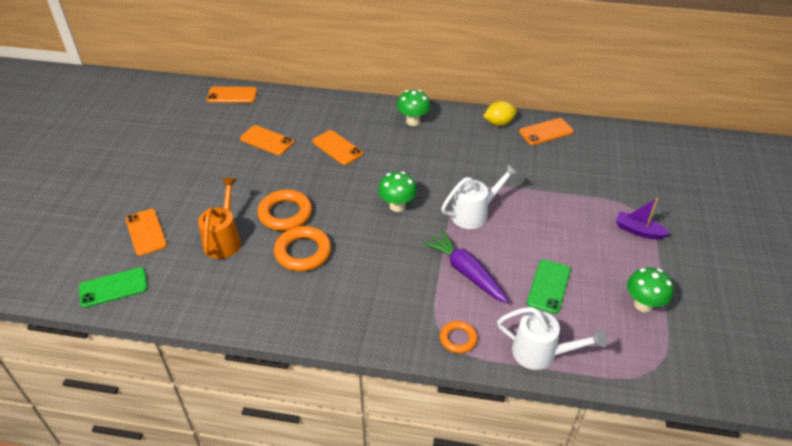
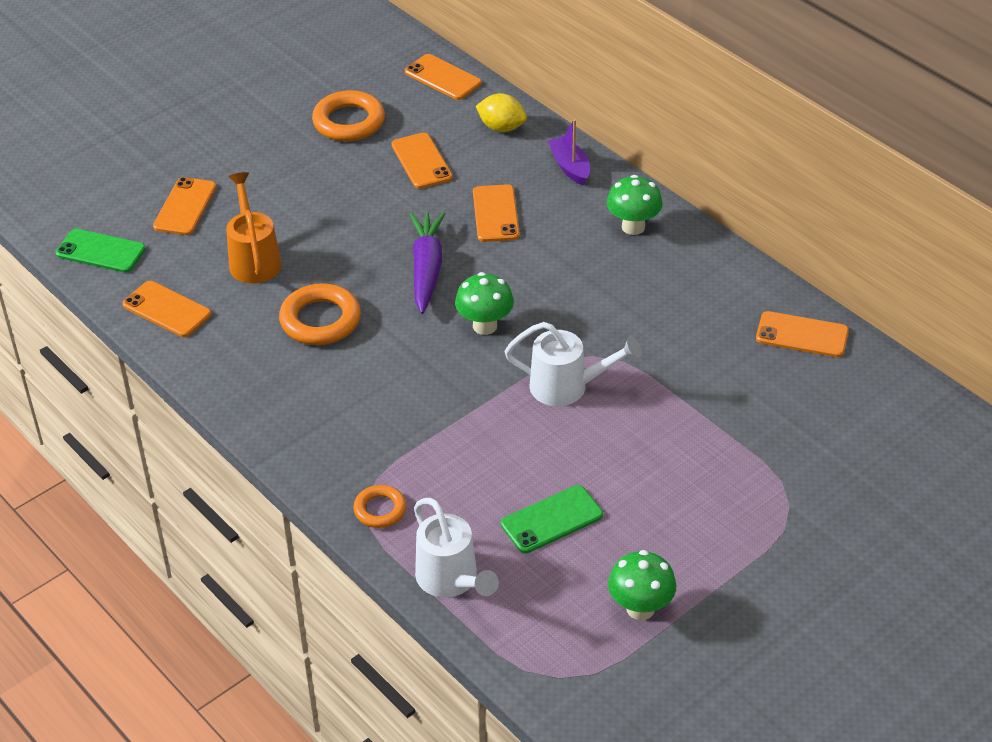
camera: 40 degrees right, 0 degrees up
(198, 299) = (167, 309): none -> orange phone
(224, 239) = (254, 259): orange watering can -> orange watering can turned 60 degrees counterclockwise
(285, 214) = (348, 265): orange ring -> orange ring (349, 122)
(466, 272) = (474, 447): purple carrot -> purple carrot (427, 269)
(499, 123) = (749, 288): yellow lemon -> yellow lemon (501, 127)
(638, 231) = (755, 528): purple boat -> purple boat (570, 167)

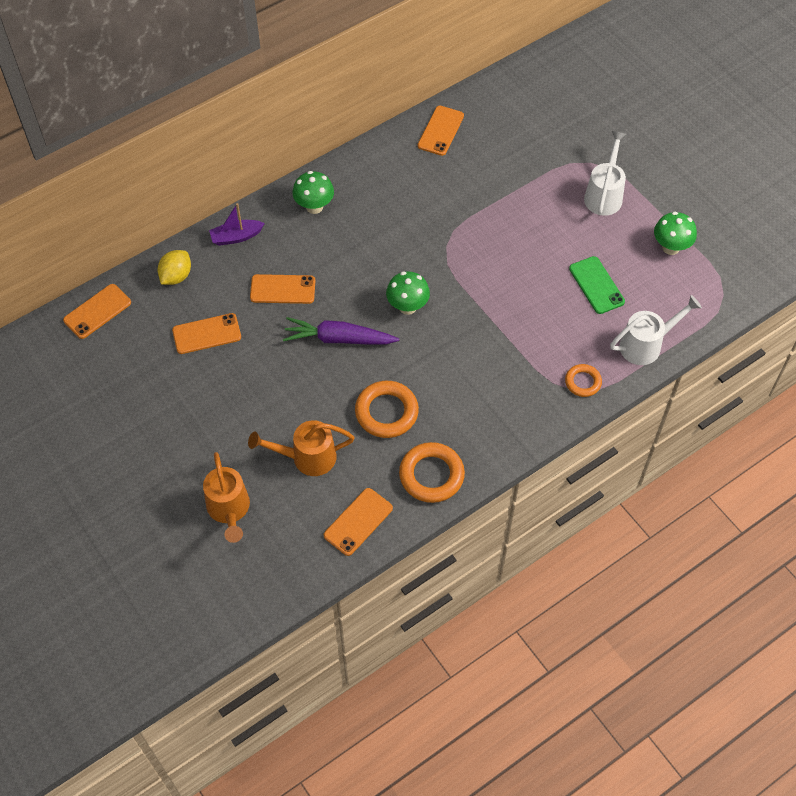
camera: 85 degrees left, 15 degrees up
(101, 251) = (276, 576): green phone -> none
(185, 207) = (229, 510): orange phone -> orange watering can
(349, 122) = (141, 383): orange ring -> orange ring (431, 475)
(567, 387) = (475, 264): white watering can -> white watering can (604, 195)

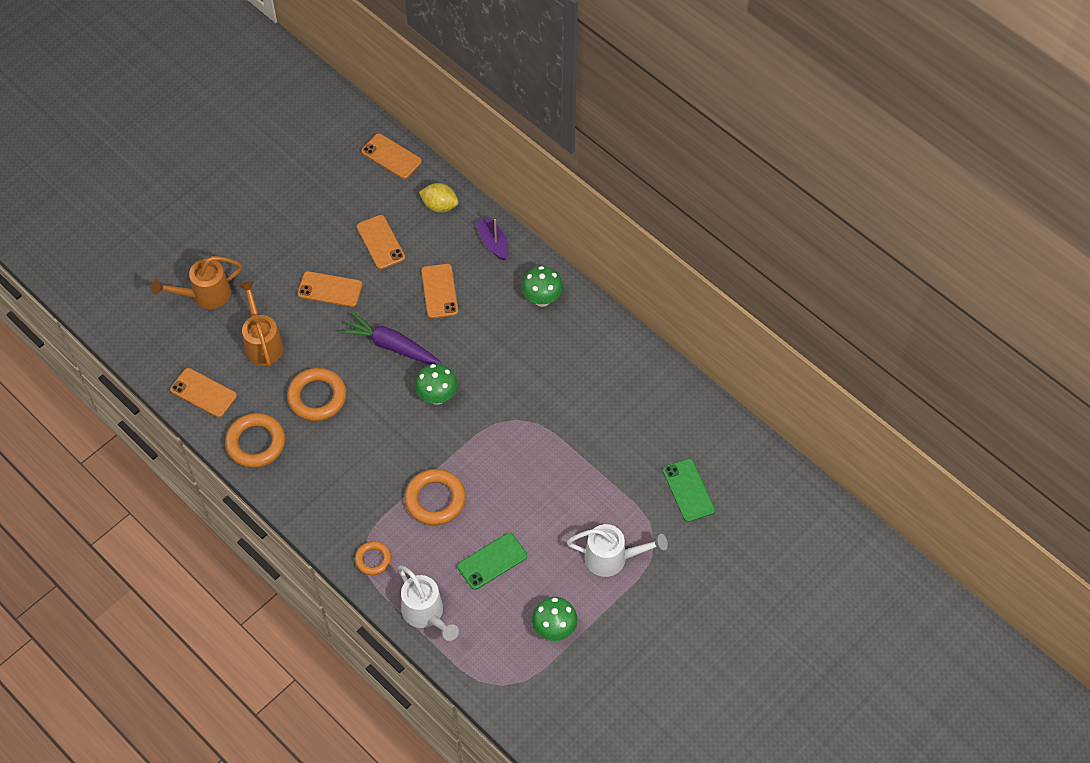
camera: 80 degrees right, 0 degrees up
(339, 339) = (391, 346): purple carrot -> purple carrot turned 60 degrees counterclockwise
(440, 131) = (665, 393): orange phone -> orange phone (330, 289)
(524, 322) = (435, 499): none -> orange ring
(543, 130) = (688, 490): none -> green phone

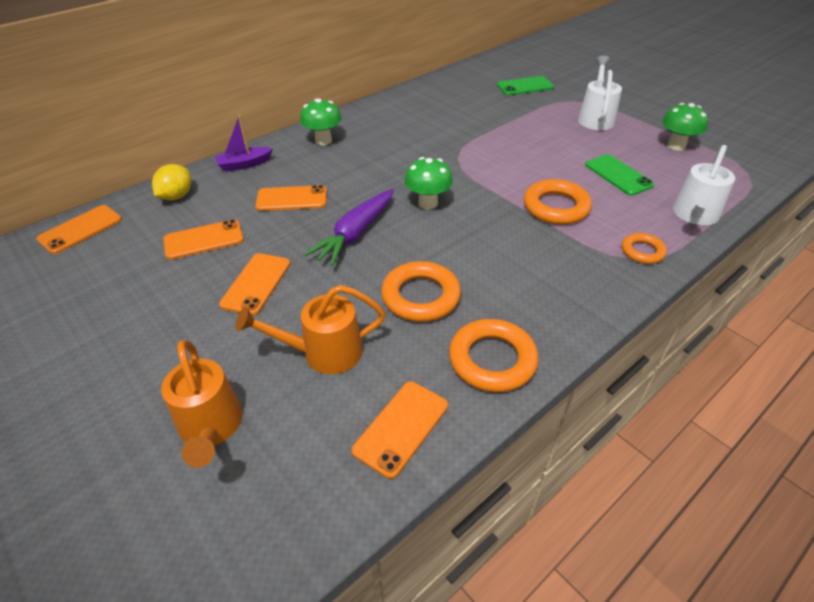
camera: 85 degrees left, 15 degrees down
(426, 614) = (694, 216): white watering can -> white watering can turned 150 degrees clockwise

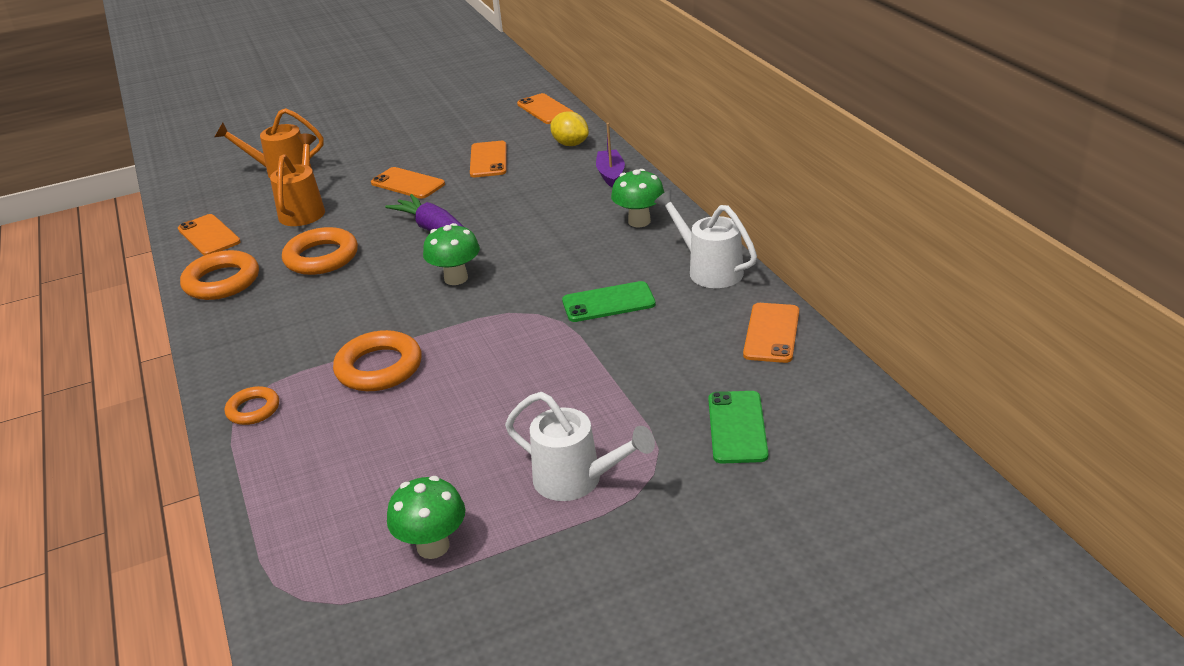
camera: 110 degrees right, 10 degrees down
(292, 199) = (524, 200): orange phone -> orange phone (771, 333)
(618, 175) = (403, 445): green phone -> green phone (608, 302)
(694, 216) = (269, 483): white watering can -> white watering can (709, 270)

